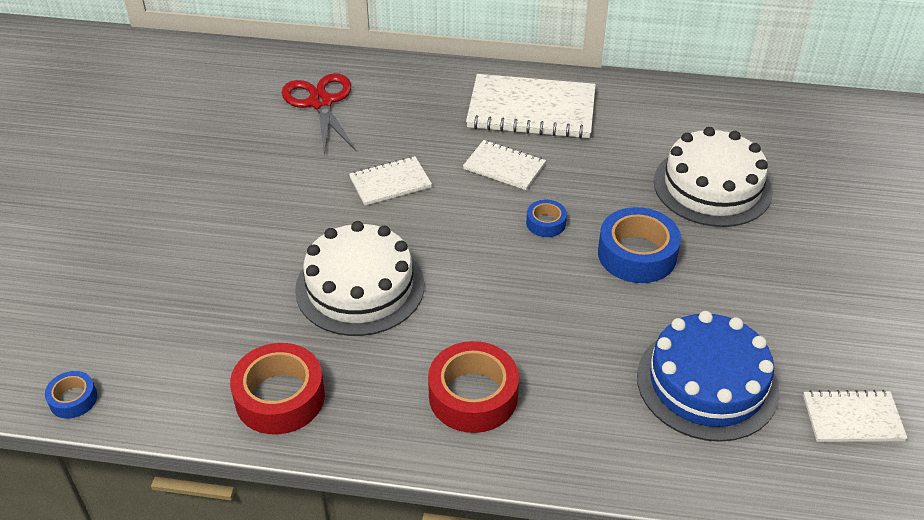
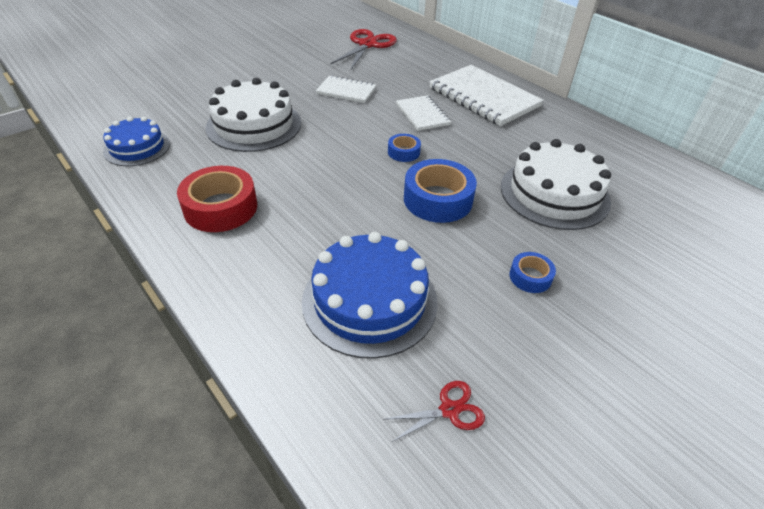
camera: 40 degrees right, 0 degrees up
(73, 399) = (67, 98): blue tape -> blue tape (530, 277)
(280, 397) = (137, 147): red tape -> blue cake
(852, 418) = (449, 410): white notebook -> red scissors

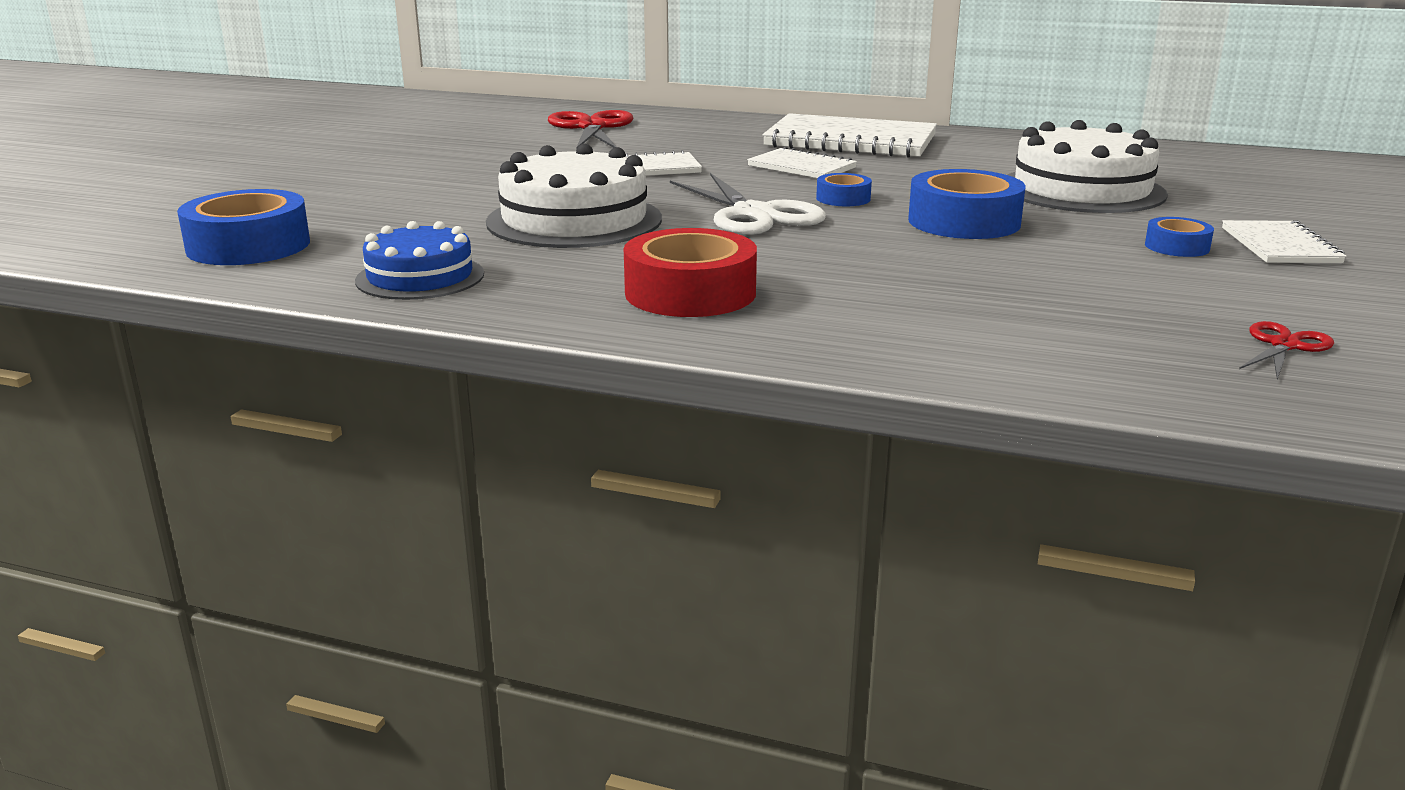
camera: 30 degrees left, 20 degrees down
(111, 98) = (248, 246): none -> blue tape
(339, 150) = (754, 214): none -> white scissors
(369, 300) = (1047, 306): blue cake -> none
(602, 306) = (1279, 246): none -> white notebook

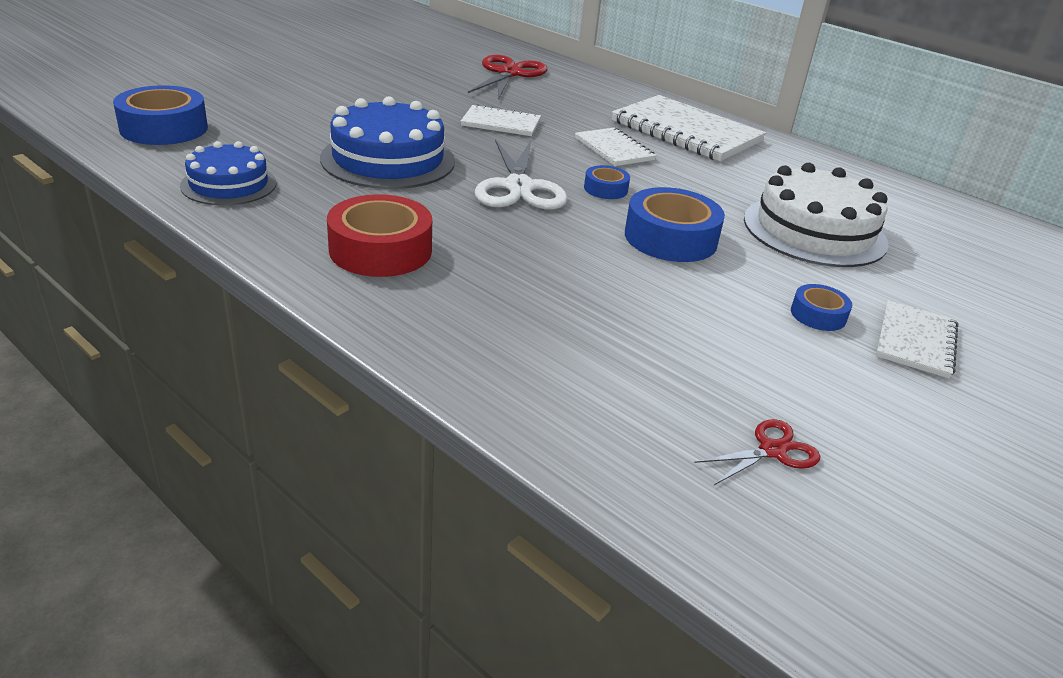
camera: 20 degrees right, 10 degrees up
(574, 220) = (388, 159): white cake -> blue cake

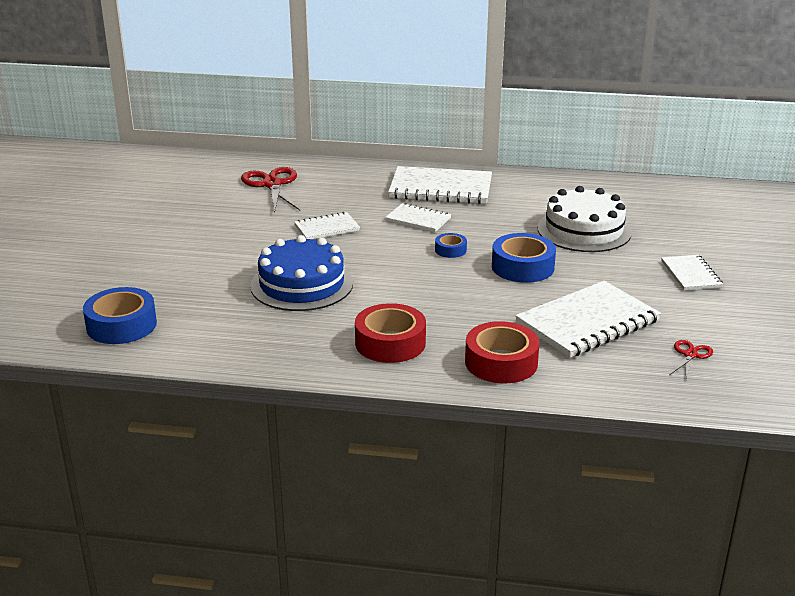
camera: 30 degrees left, 5 degrees down
(229, 184) = (237, 344): blue cake -> none
(475, 330) = (501, 362): none -> red tape
(519, 187) = (403, 270): white scissors -> none
(667, 334) = (587, 322): none -> white notebook
(818, 315) = (638, 280): blue tape -> none

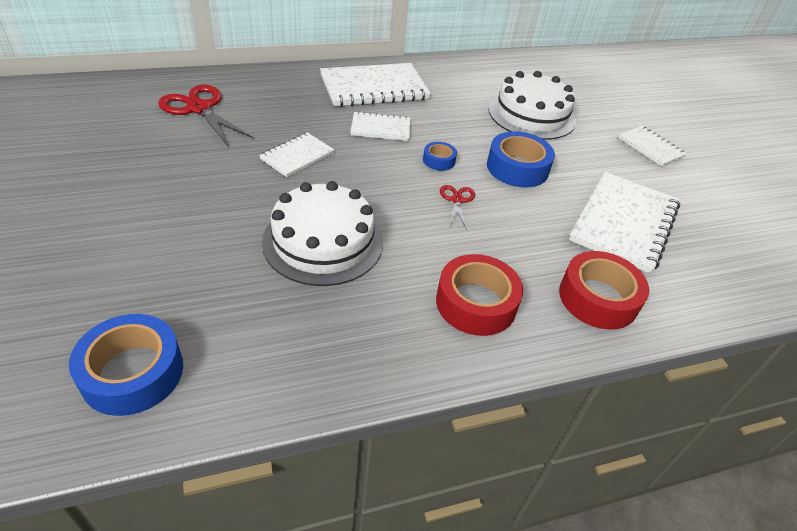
camera: 30 degrees left, 15 degrees up
(302, 284) = (323, 241): blue cake -> white cake
(690, 355) = (731, 240): red scissors -> red scissors (457, 200)

